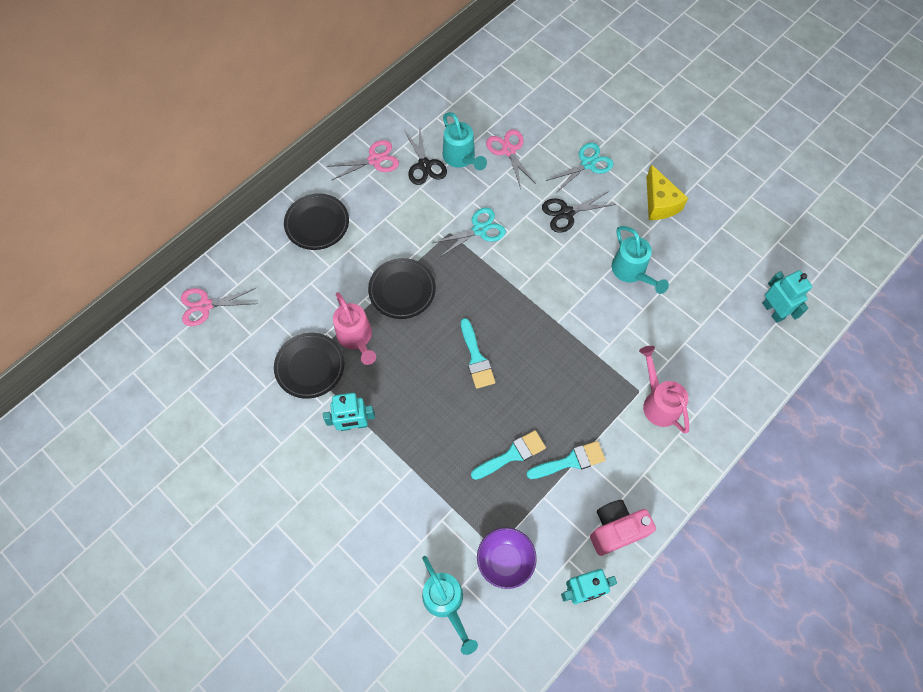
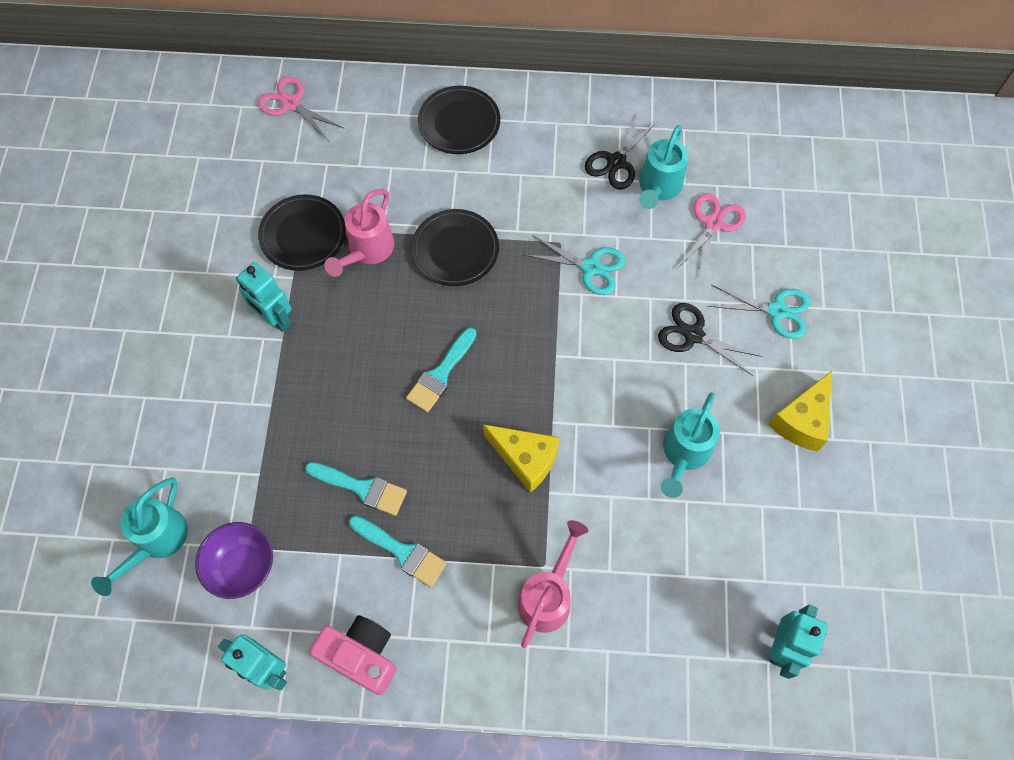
camera: 50 degrees right, 0 degrees up
(375, 160) = (578, 115): pink scissors -> none
(568, 353) = (525, 459): none -> yellow cheese

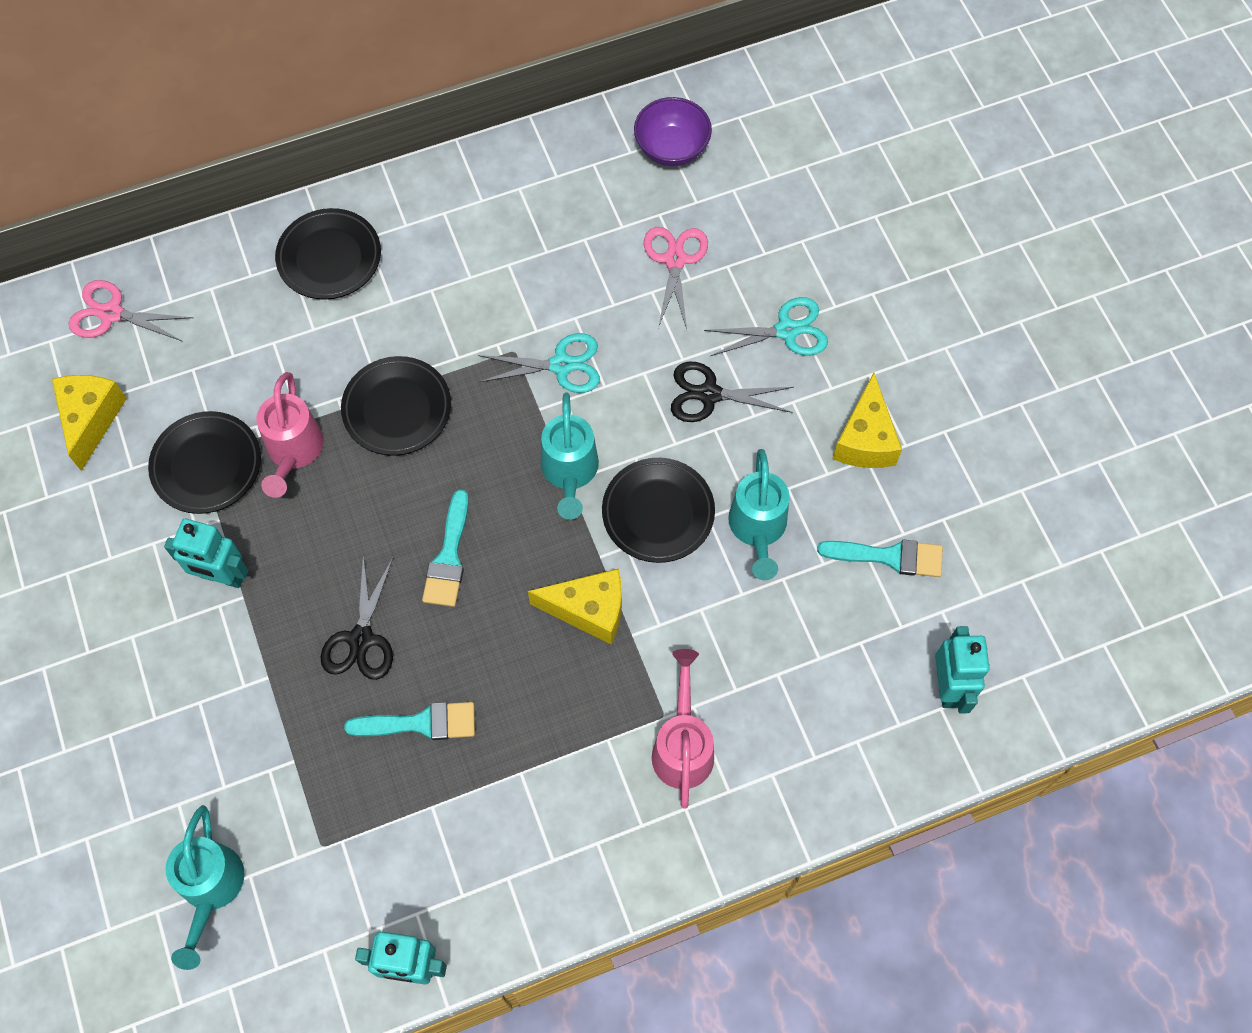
camera: 25 degrees left, 0 degrees up
(241, 171) = (91, 419): none -> yellow cheese
(242, 566) = (326, 870): purple bowl -> purple bowl (671, 148)
(361, 656) = (510, 904): pink camera -> none
(402, 552) = (500, 772): turquoise brush -> turquoise brush (889, 557)
(612, 408) = (658, 513): none -> black plate
(616, 162) = (534, 232): black scissors -> black scissors (361, 639)
(658, 188) = (595, 243): turquoise watering can -> turquoise watering can (570, 472)

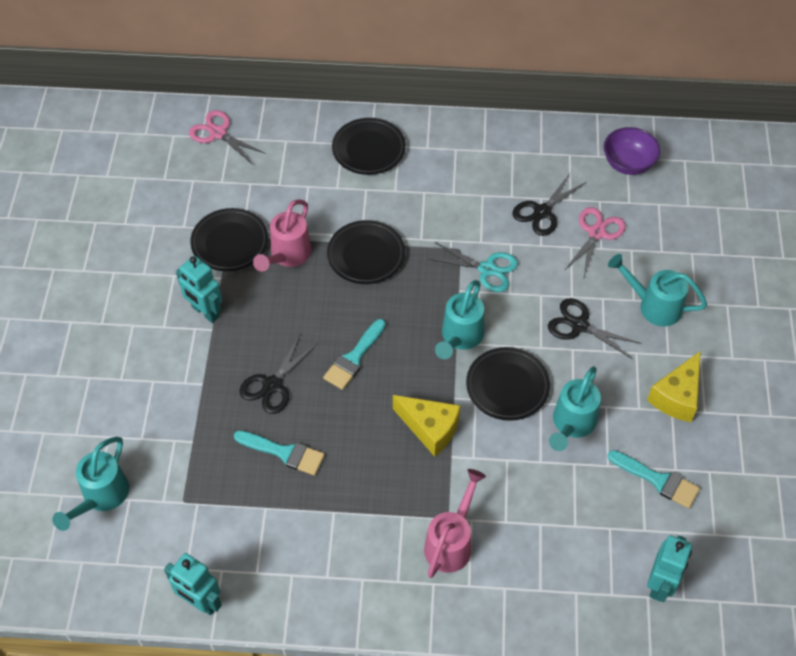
camera: 25 degrees right, 10 degrees down
(91, 419) = (174, 189): yellow cheese -> none
(594, 258) = (542, 212): none -> black scissors
(787, 330) = (653, 306): turquoise scissors -> turquoise watering can

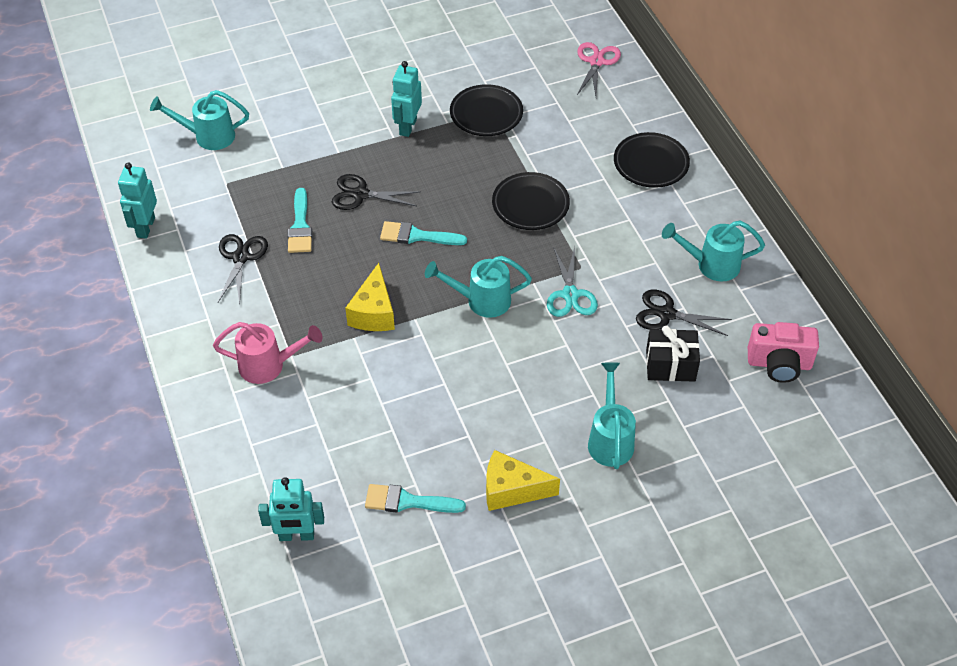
camera: 65 degrees right, 5 degrees down
(287, 255) = (496, 154): pink watering can -> none
(507, 386) = (448, 352): black plate -> none
(572, 424) = (434, 414): turquoise watering can -> turquoise watering can (711, 265)
(579, 325) = (549, 386): black scissors -> black scissors (241, 257)
(597, 233) = (670, 365): pink scissors -> black gift
(628, 163) = (779, 364): purple bowl -> pink camera
(658, 480) = (407, 501): turquoise brush -> turquoise brush turned 90 degrees clockwise

